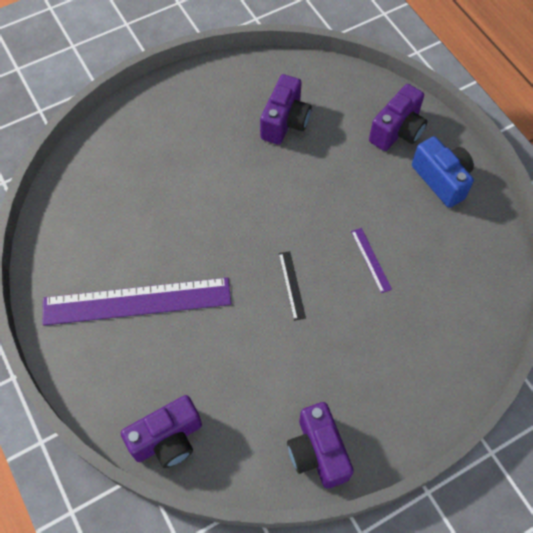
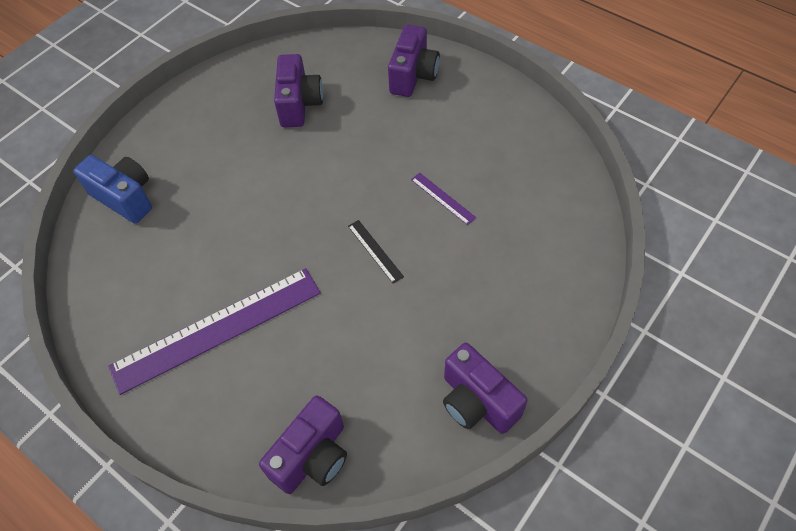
camera: 20 degrees left, 5 degrees down
(441, 180) = (475, 103): blue camera -> blue camera (125, 198)

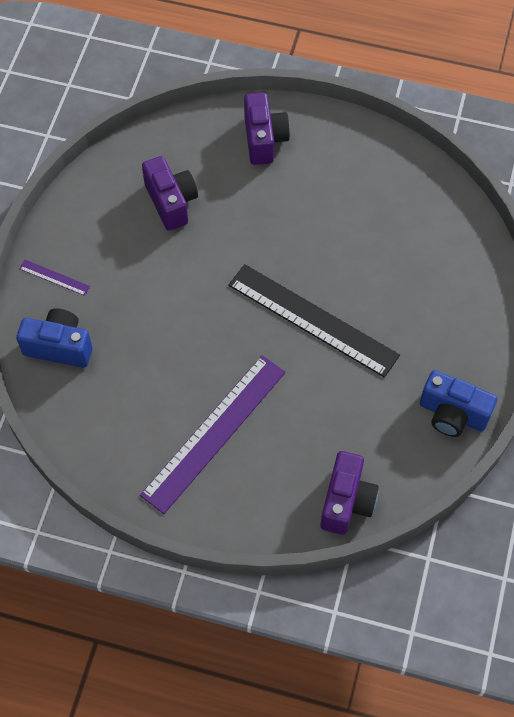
camera: 25 degrees left, 5 degrees up
(375, 251) = (313, 320): black ruler -> black ruler, size x2.45
(443, 198) = (348, 253): purple ruler -> purple ruler (54, 277)
(477, 401) = (452, 414): purple camera -> blue camera

